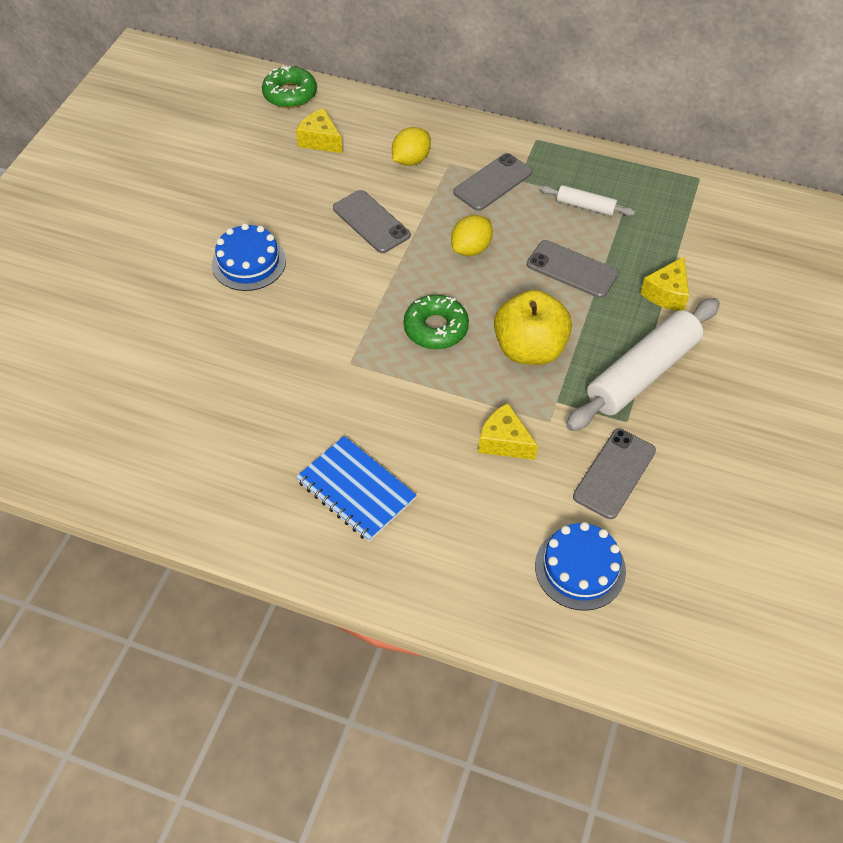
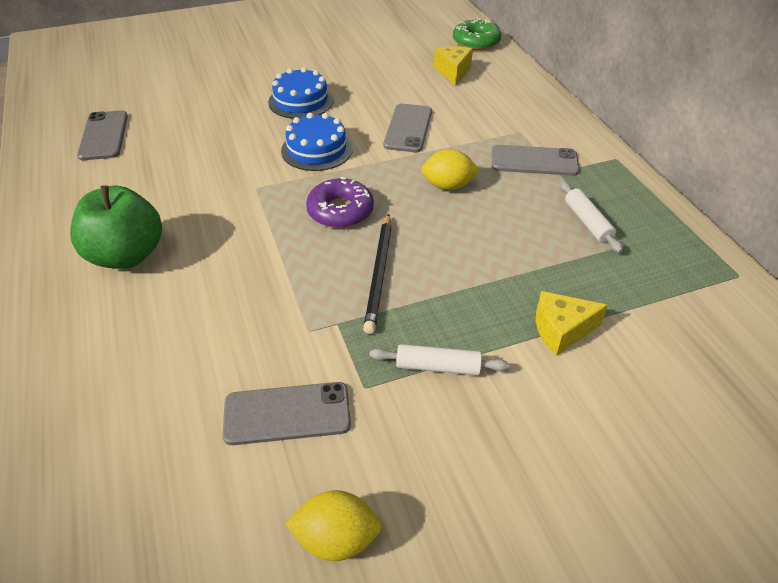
camera: 50 degrees right, 10 degrees down
(356, 490) = (127, 255): blue notebook -> green apple
(411, 160) = (495, 114): yellow lemon -> yellow lemon (336, 539)
(436, 328) = (340, 211): green donut -> purple donut
(504, 441) = (255, 314): yellow cheese -> none
(529, 349) = (379, 274): yellow apple -> black pencil
(572, 269) = (504, 252): grey phone -> grey phone (103, 136)
(580, 568) = (142, 451): blue cake -> blue cake (317, 149)
(642, 373) = (438, 367): white rolling pin -> white rolling pin, size x0.49

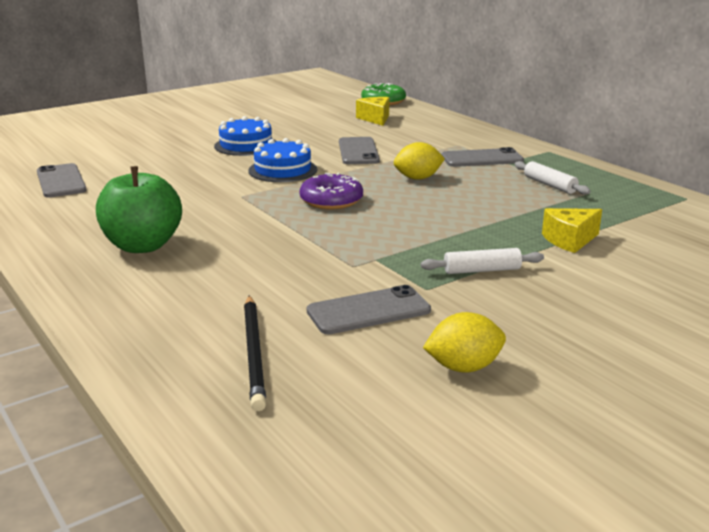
camera: 15 degrees left, 20 degrees down
(379, 274) = (393, 229): black pencil -> black pencil (254, 353)

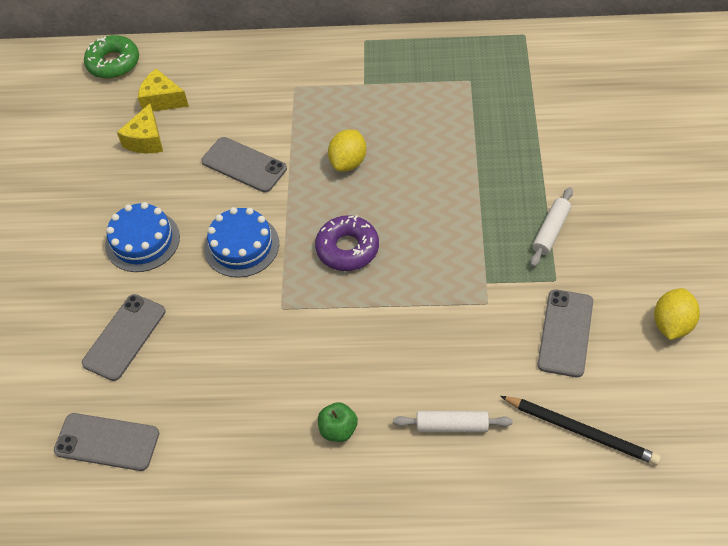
camera: 50 degrees left, 30 degrees up
(143, 246) = (338, 429): green apple -> green apple, size x0.48
(482, 159) = (342, 93): grey phone -> grey phone (124, 337)
(550, 185) = (435, 90): white rolling pin -> white rolling pin (452, 425)
(569, 240) = (541, 150): yellow cheese -> yellow cheese (146, 140)

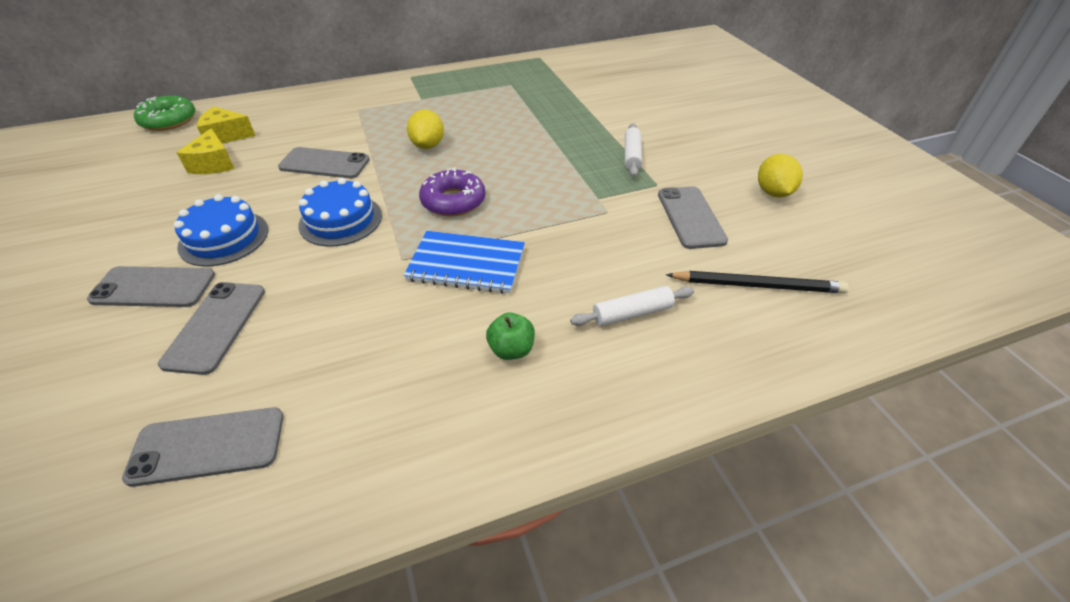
camera: 25 degrees left, 10 degrees down
(84, 282) = (153, 287): none -> grey phone
(333, 330) = (466, 264): none -> blue notebook

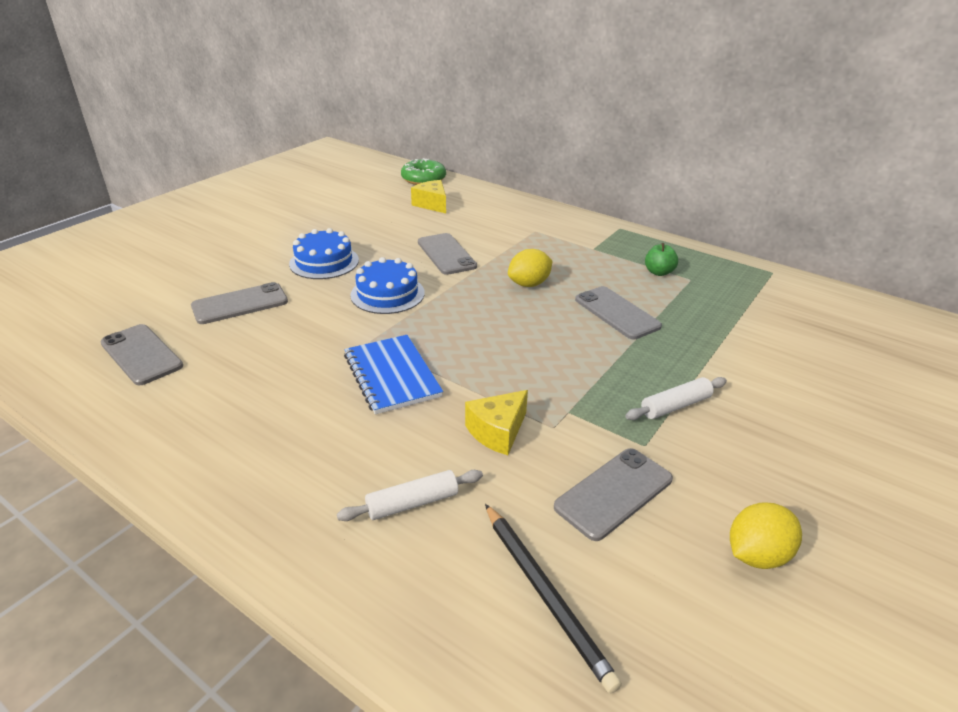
camera: 55 degrees right, 10 degrees down
(153, 287) = (258, 265): grey phone -> grey phone (616, 313)
(214, 164) = (396, 217): yellow cheese -> yellow cheese (497, 432)
(453, 201) = (467, 331): purple donut -> none
(511, 349) = (309, 445): green apple -> green apple (658, 272)
(632, 313) = (412, 503): white rolling pin -> white rolling pin turned 60 degrees counterclockwise

